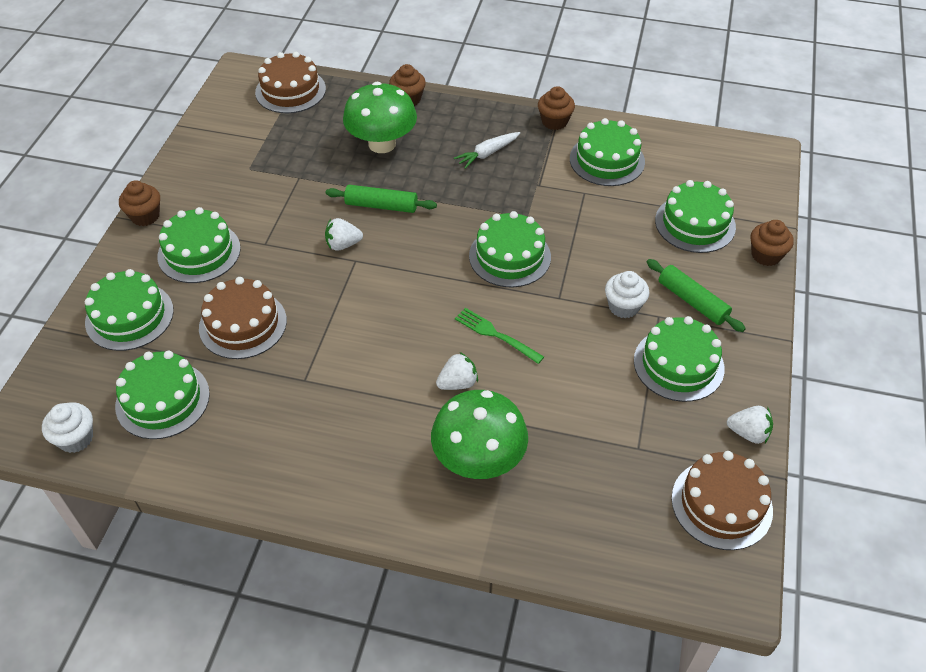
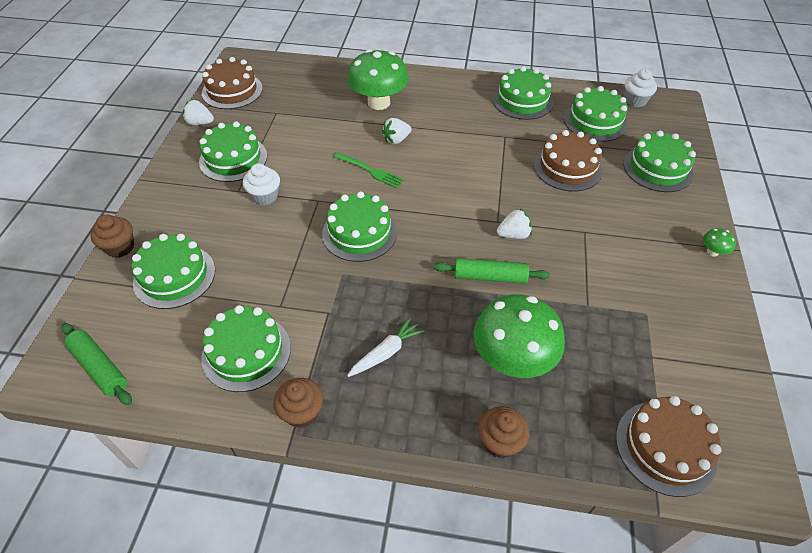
camera: 175 degrees right, 0 degrees up
(145, 216) = (712, 252): brown cupcake -> green mushroom
(199, 252) = (638, 220): green cake -> green cake (522, 100)
(692, 301) = (205, 203): green rolling pin -> green rolling pin (100, 367)

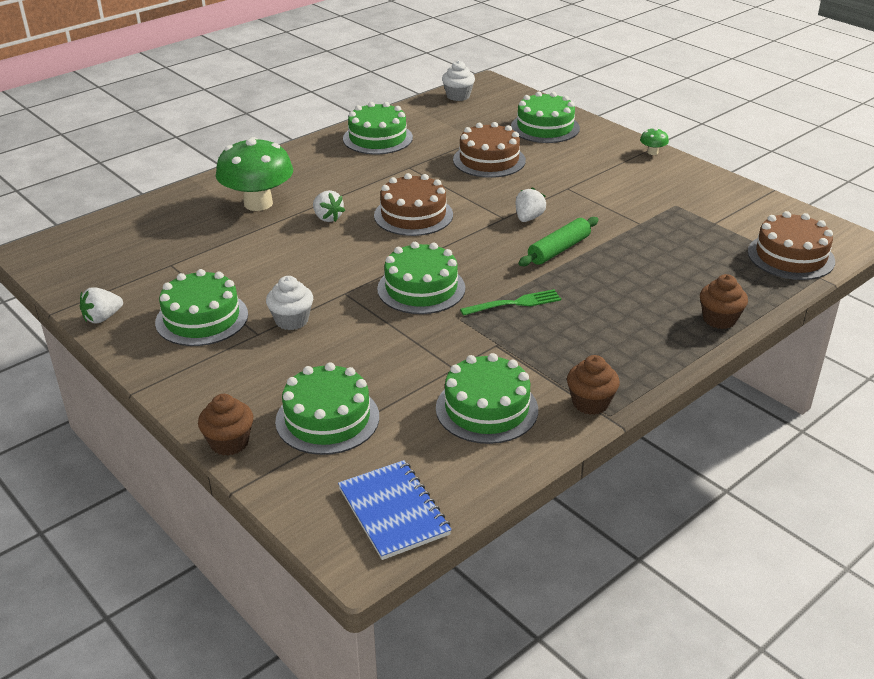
camera: 50 degrees left, 15 degrees down
(100, 367) = (393, 511): green rolling pin -> blue notebook
(232, 91) = (82, 276): brown cake -> brown cake (413, 215)
(370, 171) = (348, 249): green fork -> green fork (514, 303)
(386, 352) = (577, 333): white carrot -> none
(396, 140) = (327, 218): white strawberry -> white strawberry turned 45 degrees counterclockwise
(512, 359) = (651, 278): green mushroom -> none
(595, 121) = (455, 123): green cake -> none

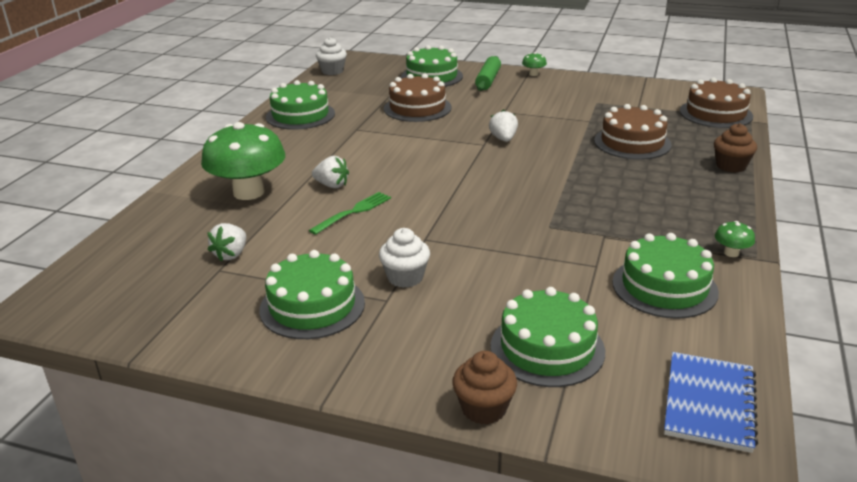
camera: 30 degrees left, 5 degrees down
(102, 318) = (199, 343): white strawberry -> white strawberry (231, 254)
(393, 511) = (709, 403): blue notebook -> blue notebook turned 75 degrees clockwise
(413, 215) = (406, 162): brown cake -> brown cake (632, 143)
(421, 288) = (487, 214): green cake -> none
(514, 303) = (576, 201): green fork -> green fork (353, 212)
(559, 249) = (556, 154): green rolling pin -> green rolling pin (488, 80)
(590, 403) = (731, 253): brown cupcake -> green mushroom

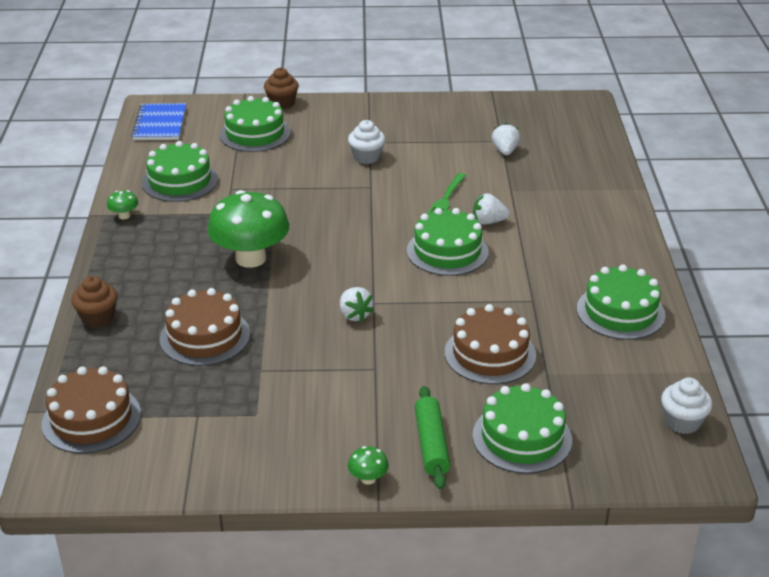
camera: 160 degrees right, 5 degrees up
(249, 192) = (554, 201): green mushroom -> green mushroom (251, 258)
(312, 306) = (415, 131): green cake -> green cake (447, 251)

